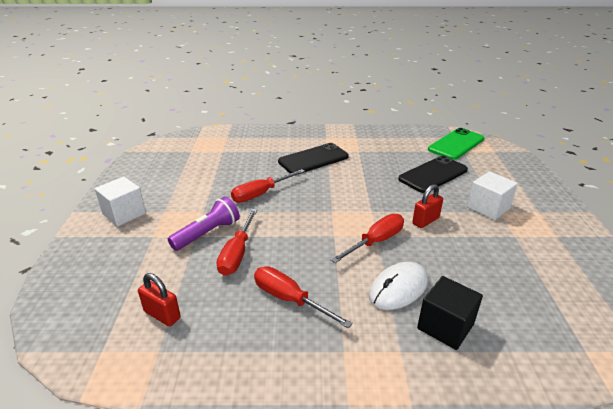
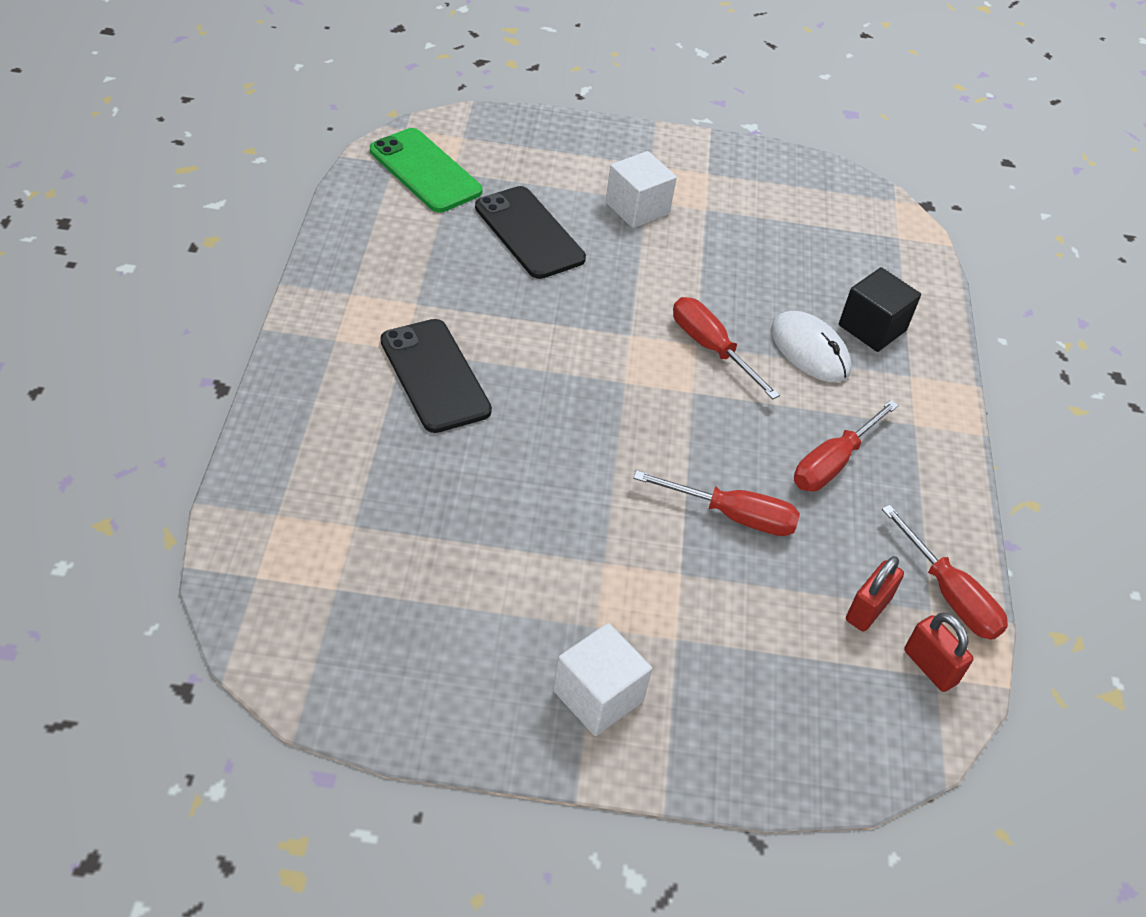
camera: 90 degrees left, 15 degrees up
(207, 233) = (675, 555): purple flashlight -> none
(261, 194) = (555, 471): red screwdriver -> red screwdriver (949, 595)
(425, 221) = (663, 282): red padlock -> red padlock (930, 667)

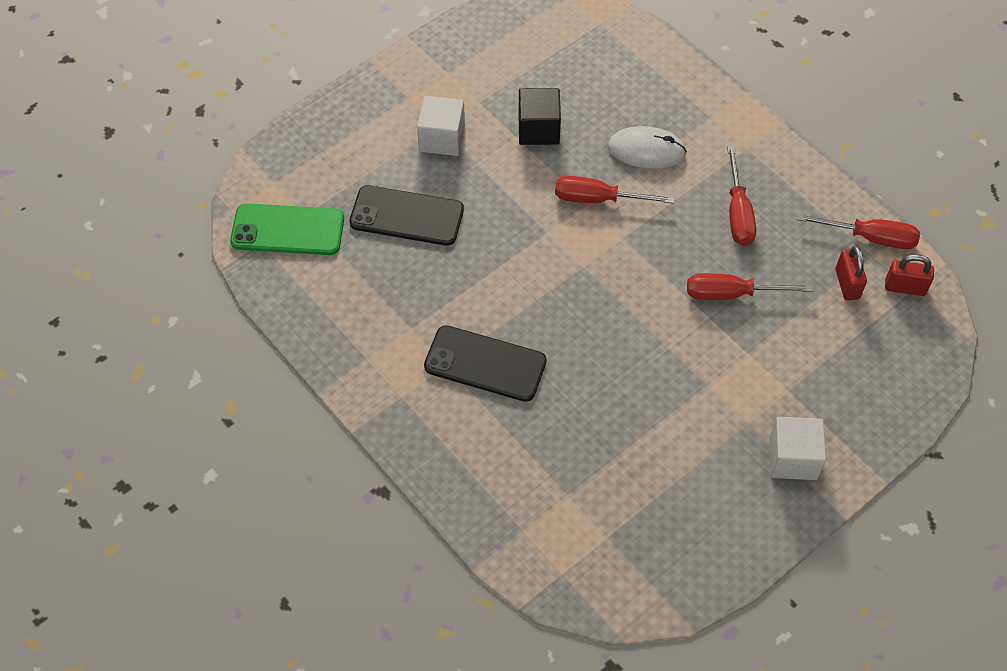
camera: 40 degrees left, 10 degrees up
(733, 516) = (731, 294): red screwdriver -> red screwdriver turned 150 degrees counterclockwise
(872, 328) = (658, 103): black cube -> black cube (538, 129)

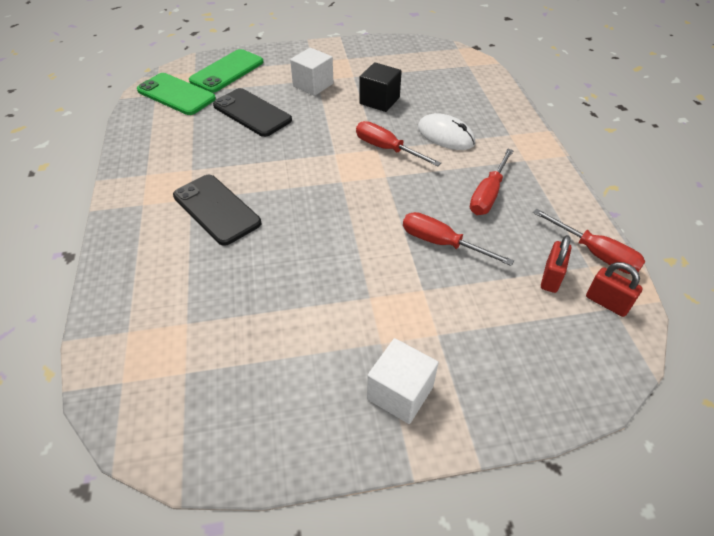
camera: 30 degrees right, 10 degrees down
(316, 163) = (227, 71): none -> green phone

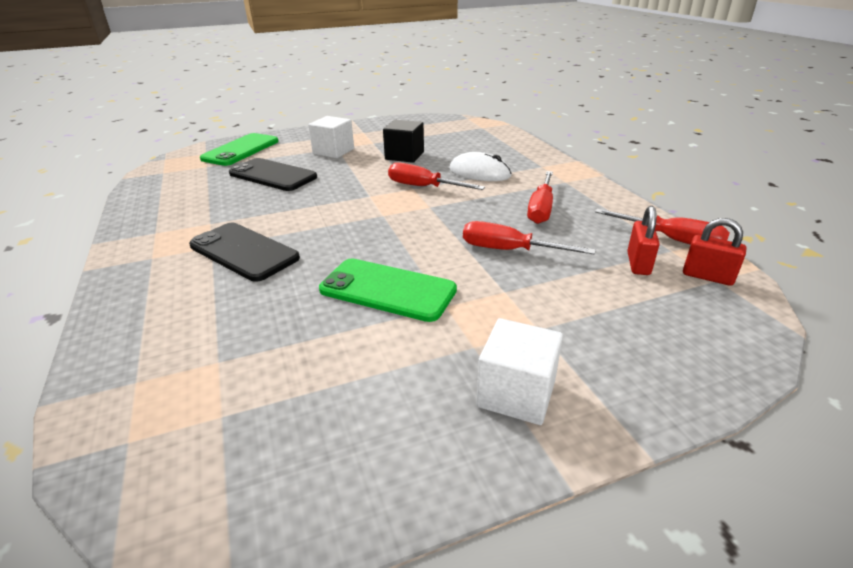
camera: 10 degrees left, 15 degrees down
(176, 94) = (186, 170): green phone -> green phone (387, 290)

